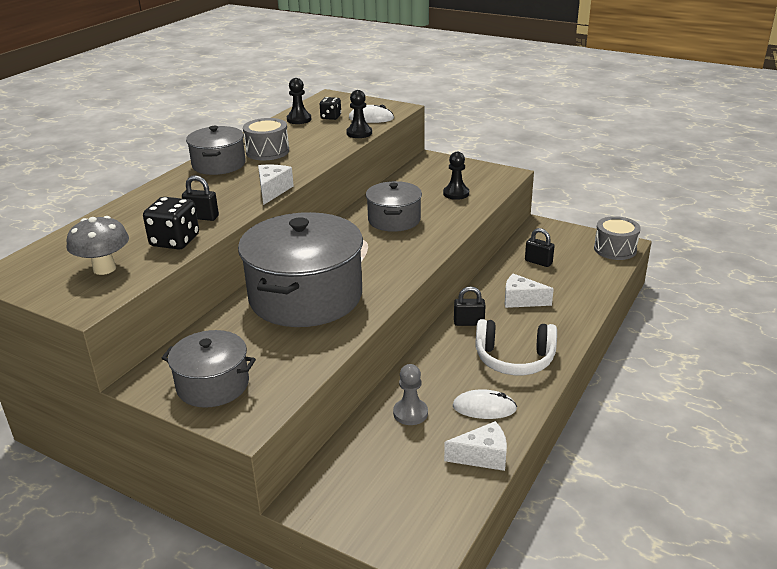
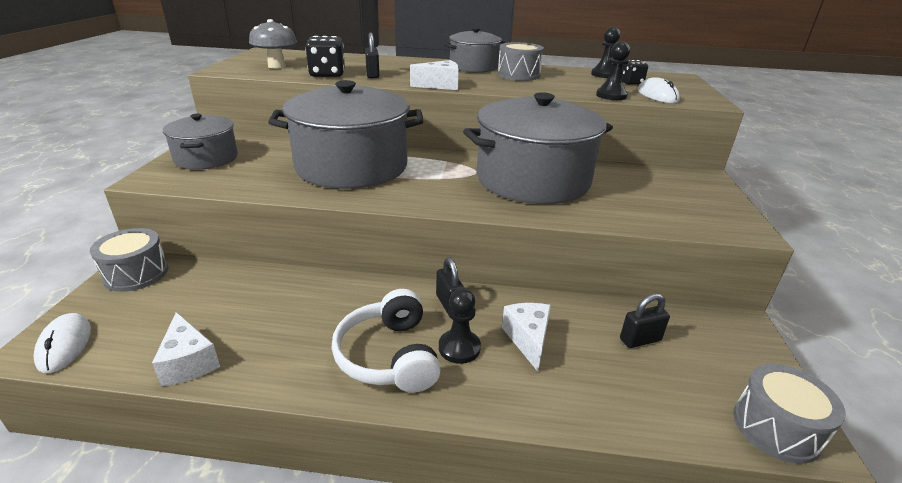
camera: 65 degrees right, 0 degrees up
(325, 499) = (136, 274): none -> grey drum
(394, 220) = (533, 180): grey pot -> grey pot, size x1.84
(410, 413) = (264, 295): grey pawn -> none
(456, 193) = (638, 203): black pawn -> black pawn (459, 348)
(484, 408) = (281, 347): white mouse -> white mouse (64, 345)
(538, 262) = (640, 340): black padlock -> black padlock turned 60 degrees clockwise

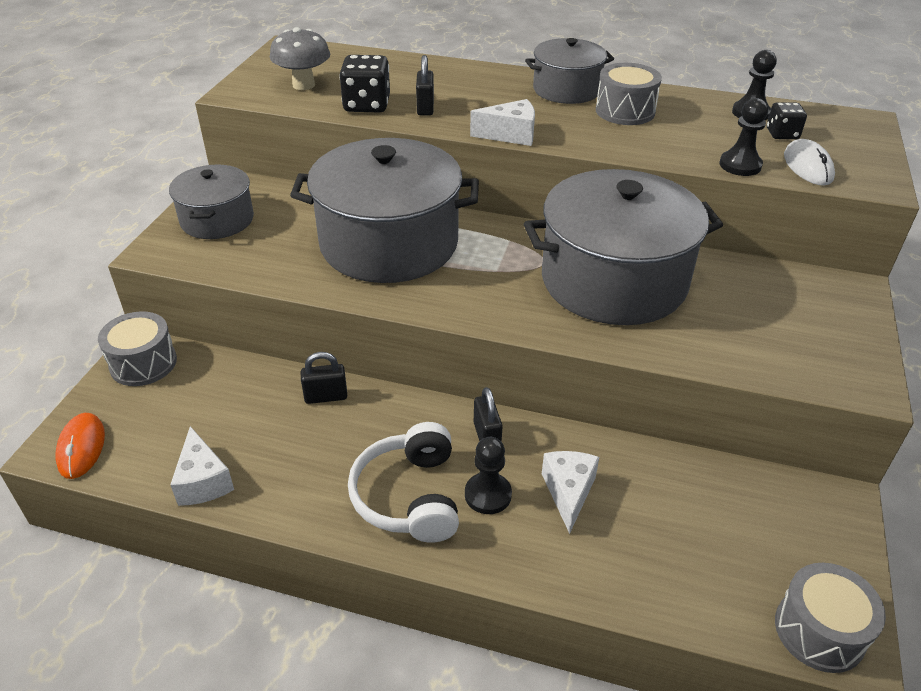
camera: 10 degrees right, 10 degrees up
(64, 345) = (81, 447): white mouse -> orange mouse
(640, 340) = (701, 507): black padlock -> black padlock (326, 396)

